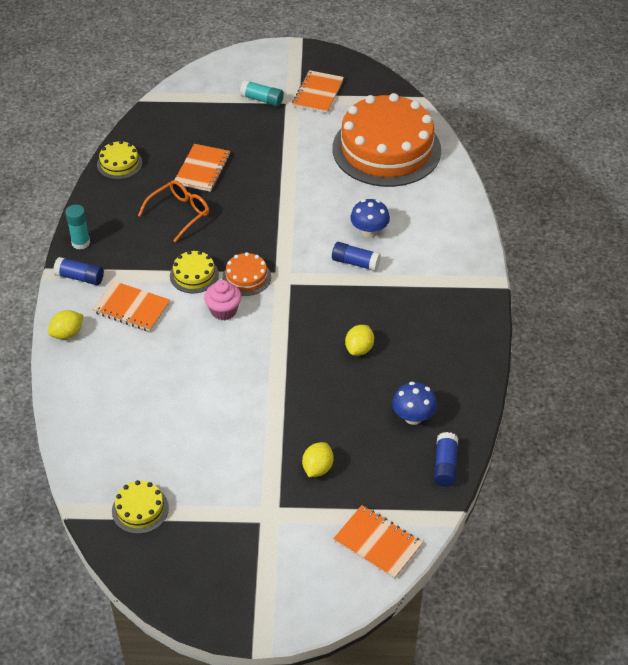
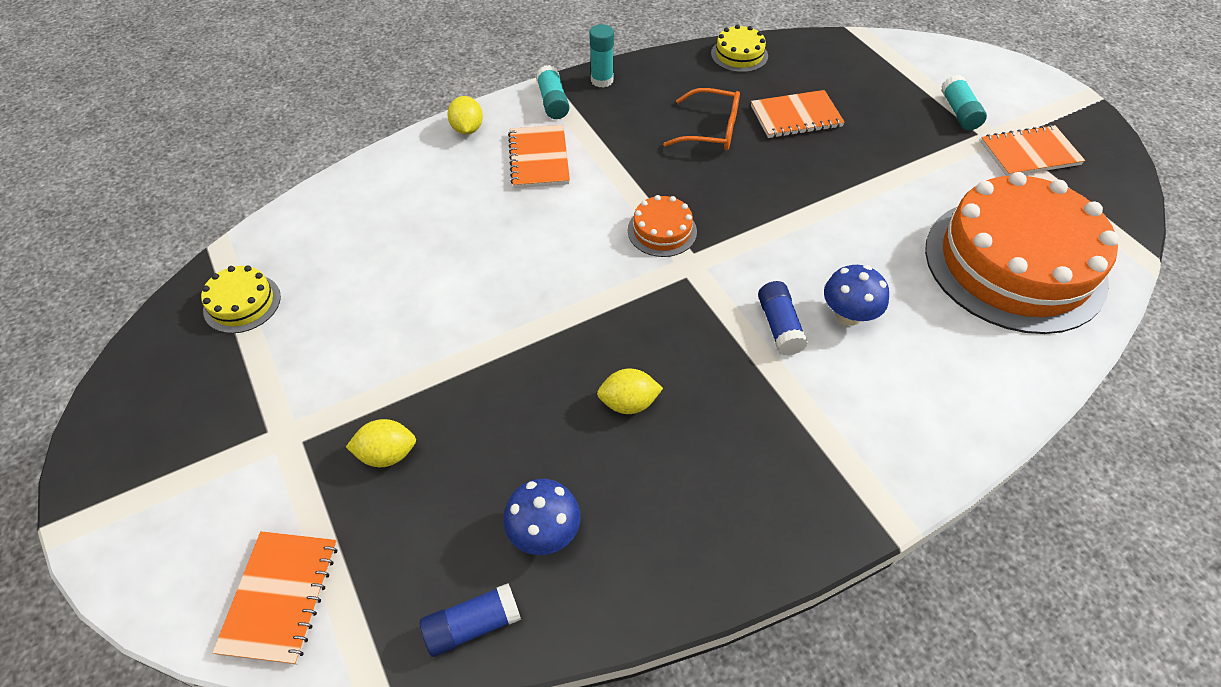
camera: 60 degrees right, 5 degrees up
(67, 333) = (467, 129): yellow lemon -> yellow lemon turned 60 degrees clockwise
(80, 277) = (553, 102): blue glue stick -> turquoise glue stick
(194, 275) = (628, 184): yellow cake -> none
(223, 311) = (592, 235): pink cupcake -> none

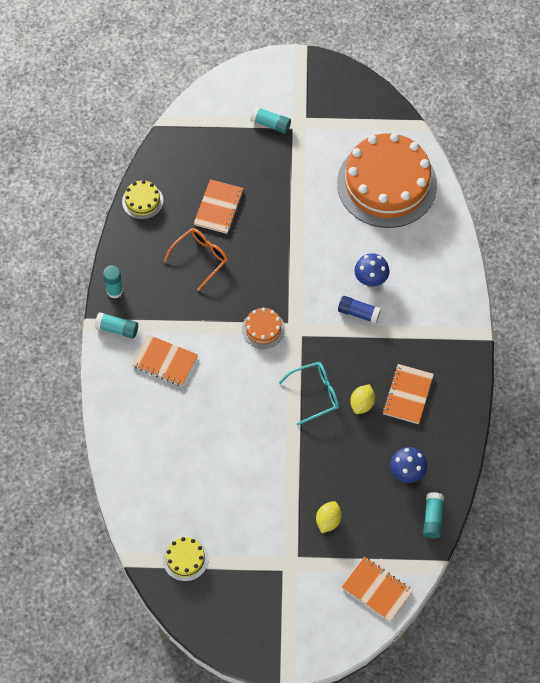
camera: 60 degrees left, 10 degrees up
(467, 129) = (111, 388): yellow lemon -> none
(472, 625) = (432, 518): blue glue stick -> turquoise glue stick
(602, 334) = (315, 394): none -> turquoise glasses
(1029, 153) = (323, 116): orange notebook -> orange notebook (408, 395)

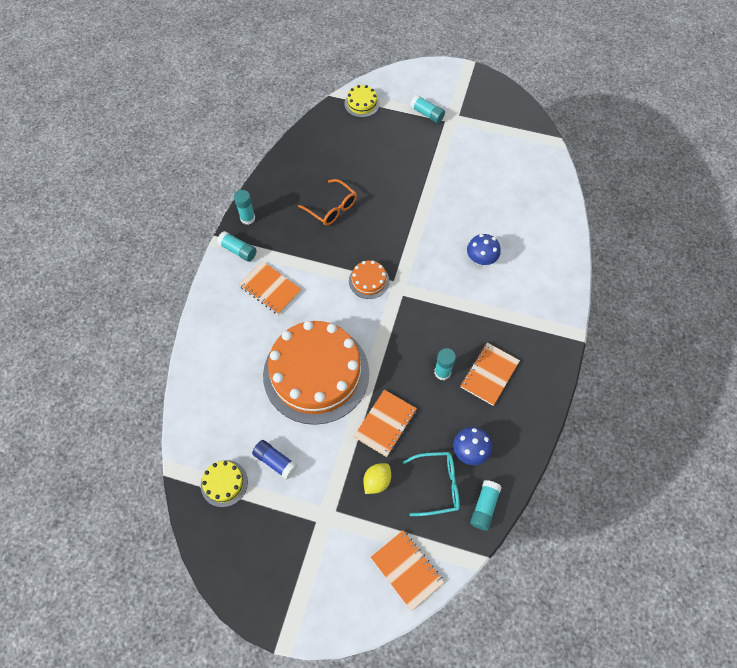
camera: 15 degrees right, 0 degrees up
(142, 201) = (298, 151): yellow cake -> yellow cake (362, 104)
(200, 258) = (331, 208): orange glasses -> orange glasses turned 75 degrees clockwise
(218, 207) = (361, 170): orange notebook -> orange notebook (385, 423)
(315, 394) = (399, 352): turquoise glasses -> turquoise glasses (437, 485)
(358, 313) = (461, 287): blue glue stick -> blue glue stick (275, 461)
(362, 404) = (442, 372): yellow lemon -> turquoise glue stick
(387, 184) = (516, 182): orange cake -> orange cake (316, 373)

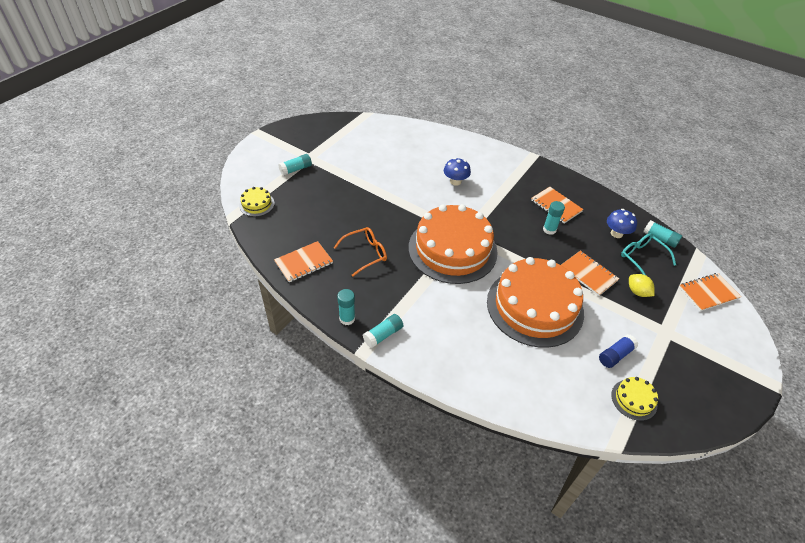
camera: 75 degrees left, 15 degrees down
(270, 288) = (437, 319): orange notebook -> orange notebook (304, 263)
(369, 281) = (452, 249): orange cake -> orange cake, size x2.43
(437, 485) = (642, 258): turquoise glasses -> turquoise glasses turned 45 degrees counterclockwise

